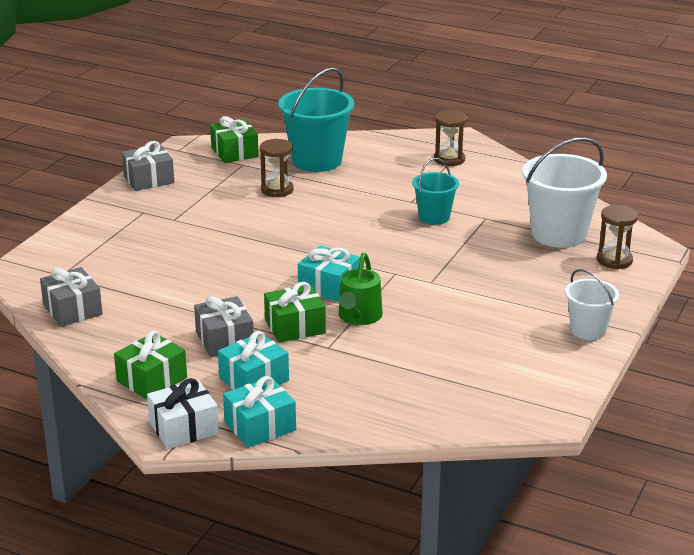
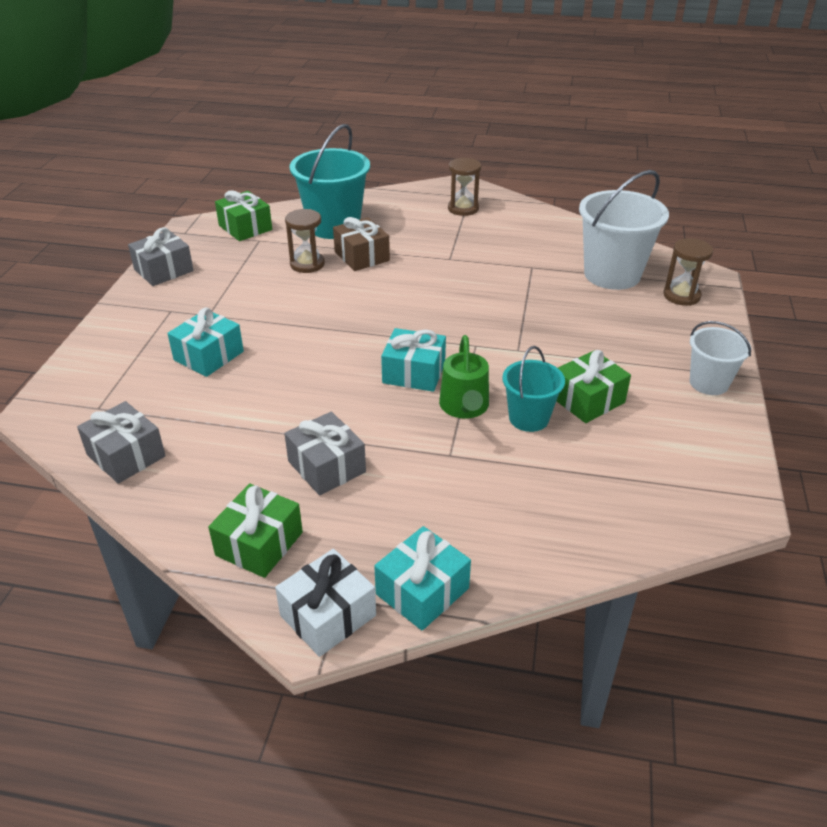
camera: 15 degrees left, 10 degrees up
(254, 379) = (385, 519): turquoise gift -> turquoise gift (209, 356)
(295, 326) = (400, 433): green gift -> green gift (587, 400)
(330, 189) = (361, 256): none -> brown gift
(434, 217) = (481, 273): turquoise bucket -> turquoise bucket (528, 418)

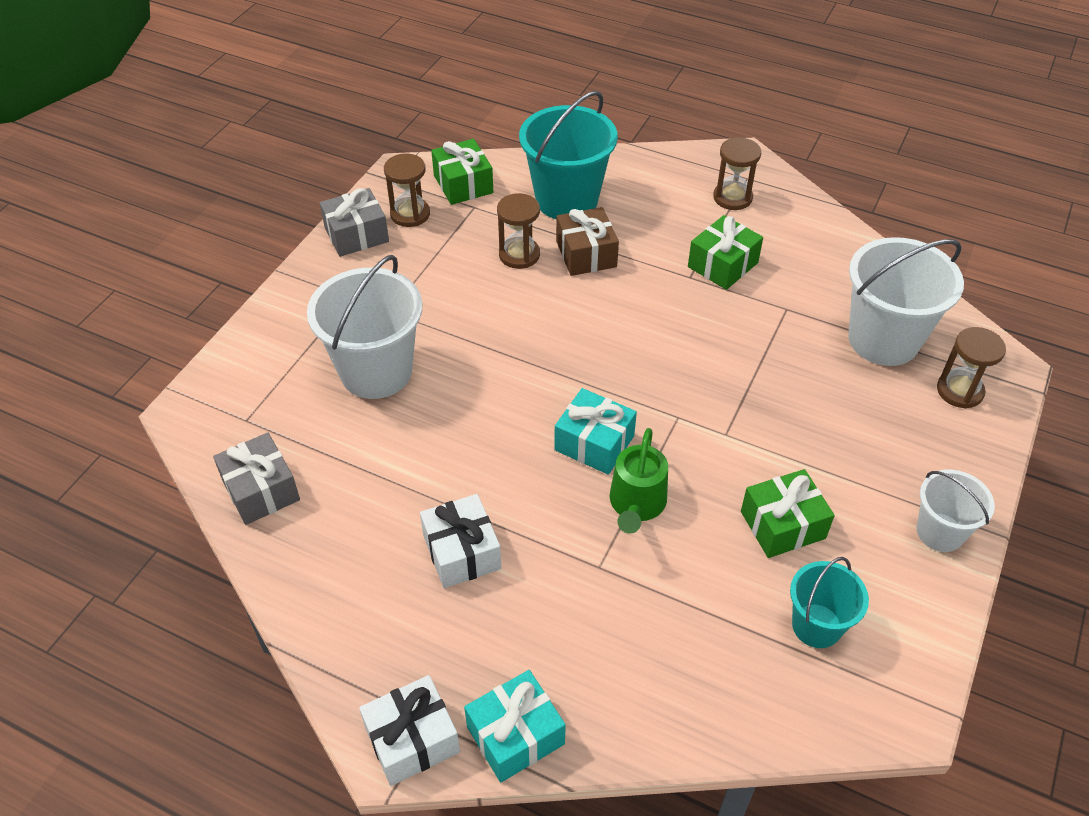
camera: 15 degrees right, 10 degrees up
(206, 251) = (410, 214): none -> brown hourglass
(209, 356) = (376, 371): turquoise gift -> white bucket
(259, 544) = (367, 635): green gift -> green gift (722, 265)
(326, 466) = (462, 552): grey gift -> white gift
(528, 418) = (704, 536): turquoise bucket -> turquoise bucket (816, 625)

